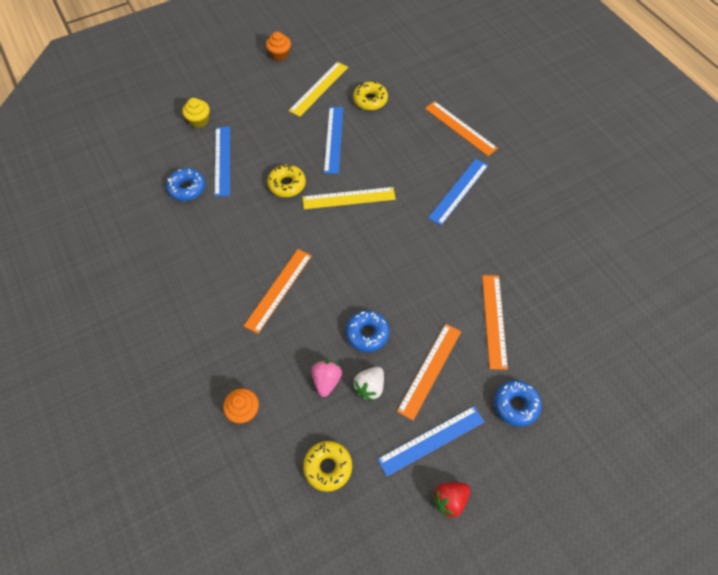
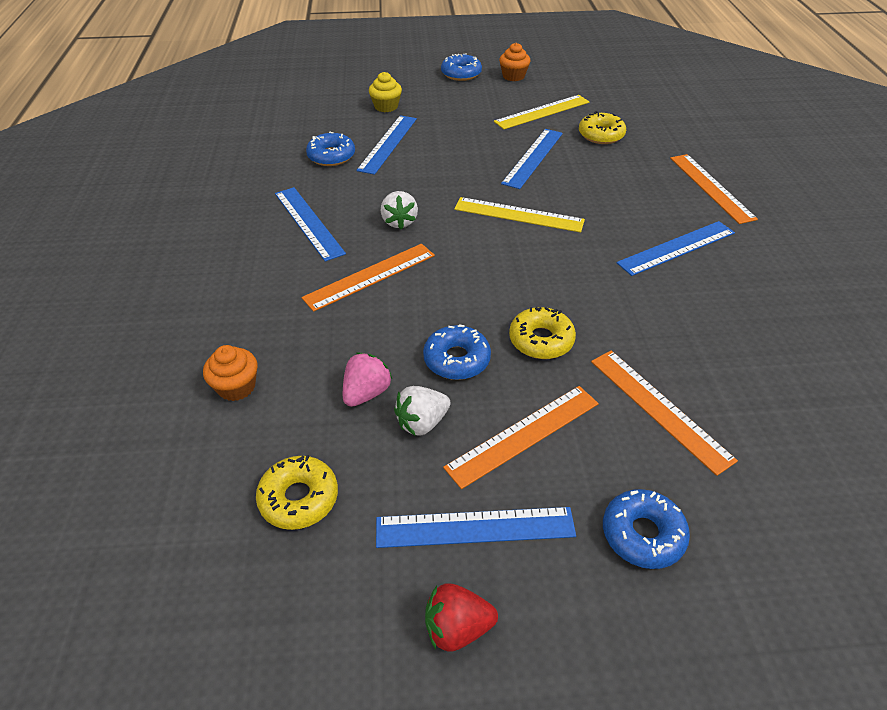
camera: 25 degrees right, 15 degrees down
(208, 259) = (308, 222): none -> blue ruler
(238, 64) = (461, 74): none -> blue donut
(272, 234) = (399, 222): none -> white strawberry
(287, 184) = (448, 182): yellow donut -> yellow donut (541, 340)
(494, 320) = (659, 408): orange ruler -> orange ruler turned 60 degrees counterclockwise

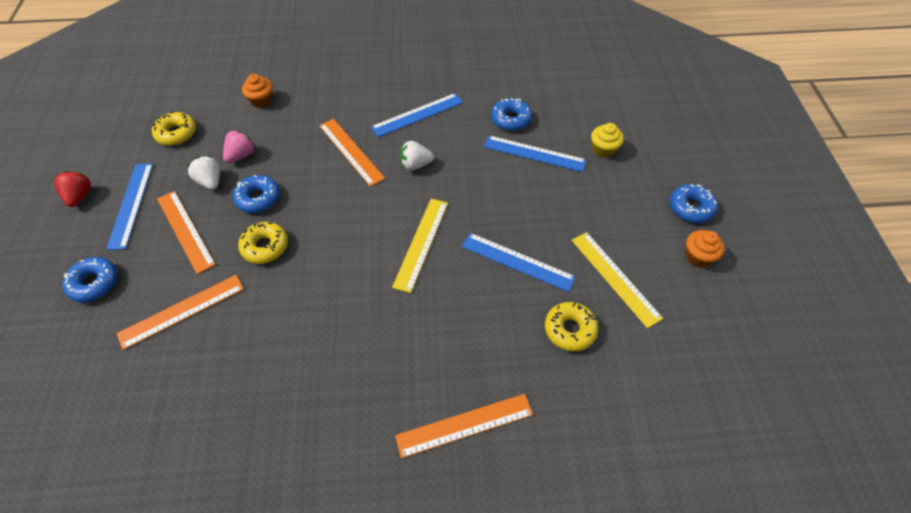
camera: 90 degrees right, 10 degrees up
(366, 393) = (241, 155): pink strawberry -> pink strawberry turned 90 degrees counterclockwise
(676, 248) = (361, 364): blue ruler -> none

